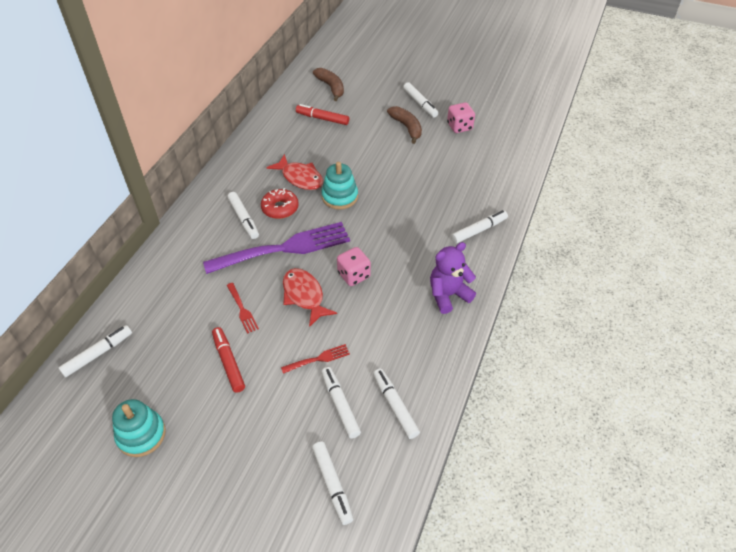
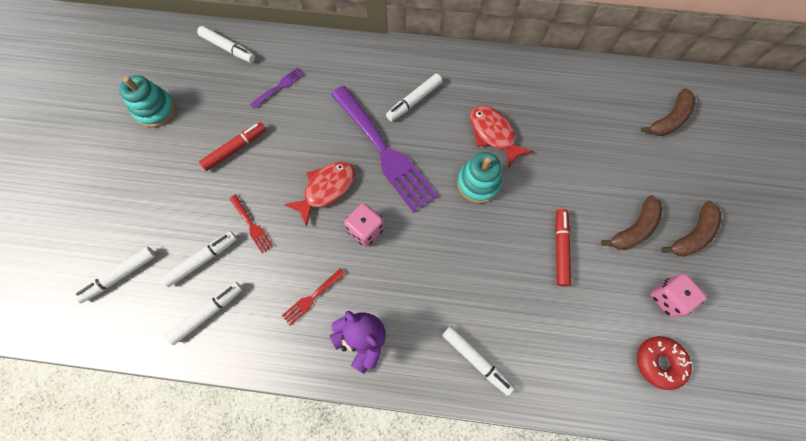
camera: 75 degrees right, 20 degrees up
(174, 315) = (279, 87): none -> purple fork
(242, 310) = (297, 139): red fork -> red fork (312, 298)
(280, 208) = (440, 129): red donut -> red donut (659, 362)
(300, 178) = (493, 134): red fish -> red fish turned 120 degrees clockwise
(322, 119) = (604, 127): red marker -> red marker (560, 249)
(420, 103) = (692, 235): white marker -> brown banana

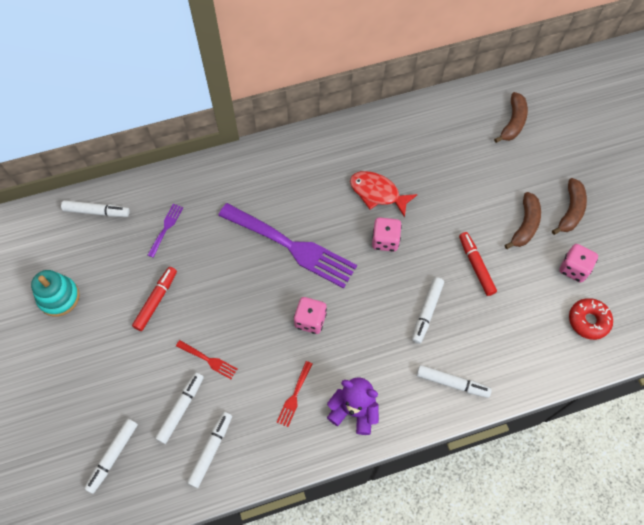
camera: 25 degrees left, 5 degrees down
(326, 189) = (258, 301): red fish -> none
(414, 101) = (295, 191): white marker -> white marker (427, 312)
(478, 183) = (385, 240): turquoise stacking toy -> pink dice

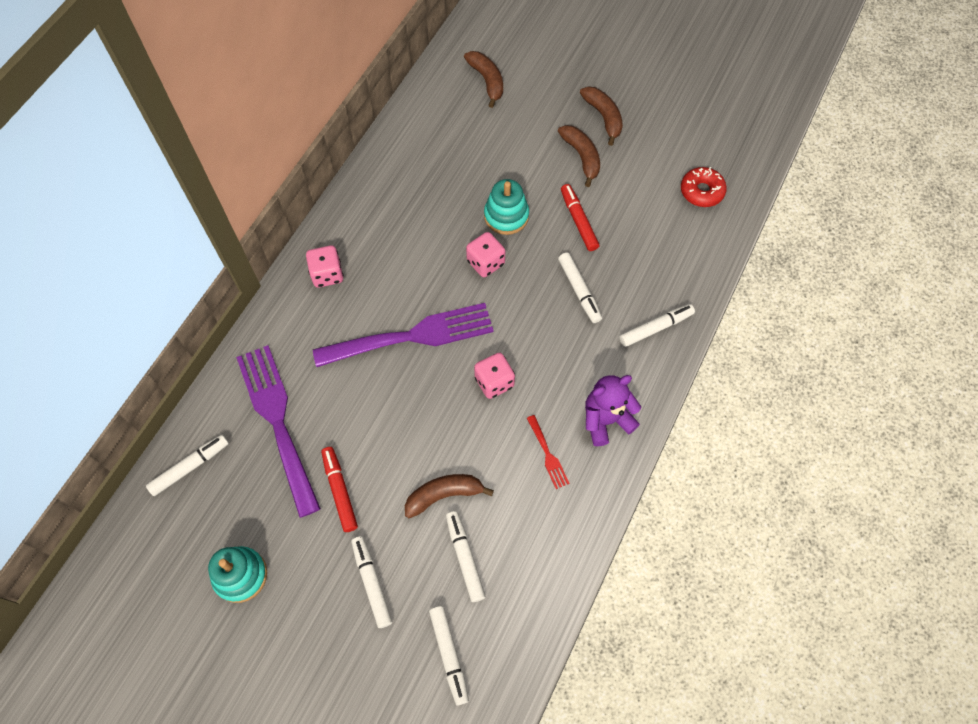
camera: 45 degrees left, 0 degrees up
(166, 228) = (277, 421): purple fork -> purple fork, size x2.40
(209, 360) = (444, 495): red fork -> brown banana
(211, 450) = (527, 564): white marker -> white marker (372, 583)
(377, 193) = (437, 229): red fish -> none
(430, 222) = (506, 216): none -> turquoise stacking toy
(476, 266) = (578, 221): red marker -> red marker turned 45 degrees clockwise
(573, 268) = (651, 160): pink dice -> pink dice (327, 274)

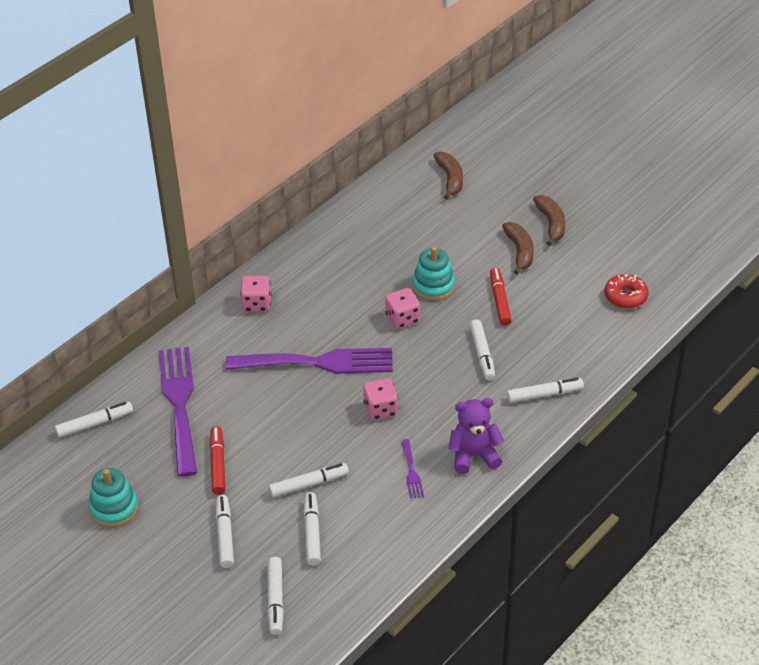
camera: 15 degrees right, 20 degrees down
(444, 495) = (308, 484): brown banana -> white marker
(548, 454) = (411, 472): red fork -> purple fork

